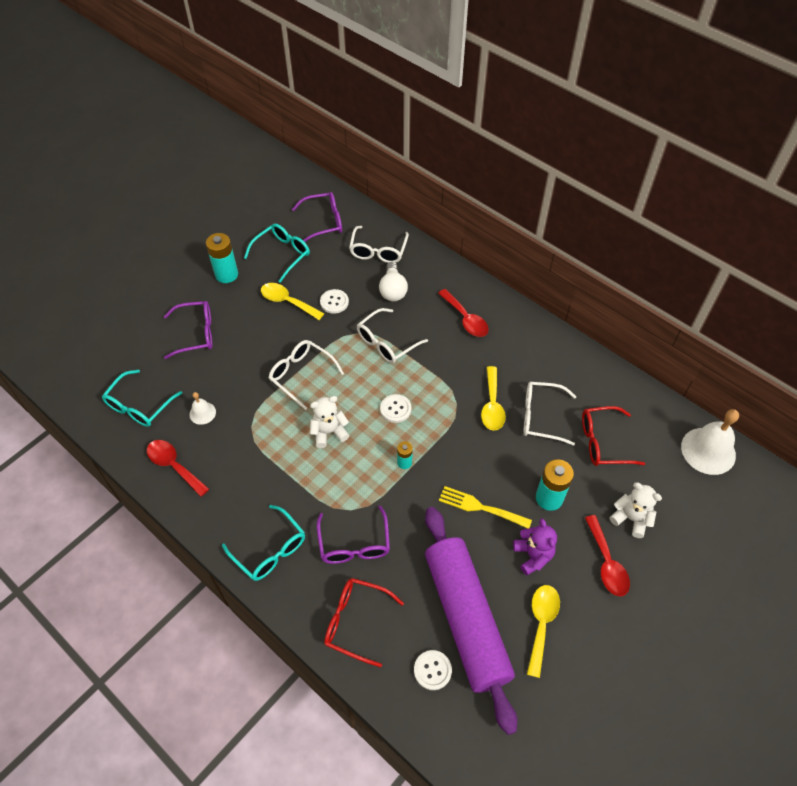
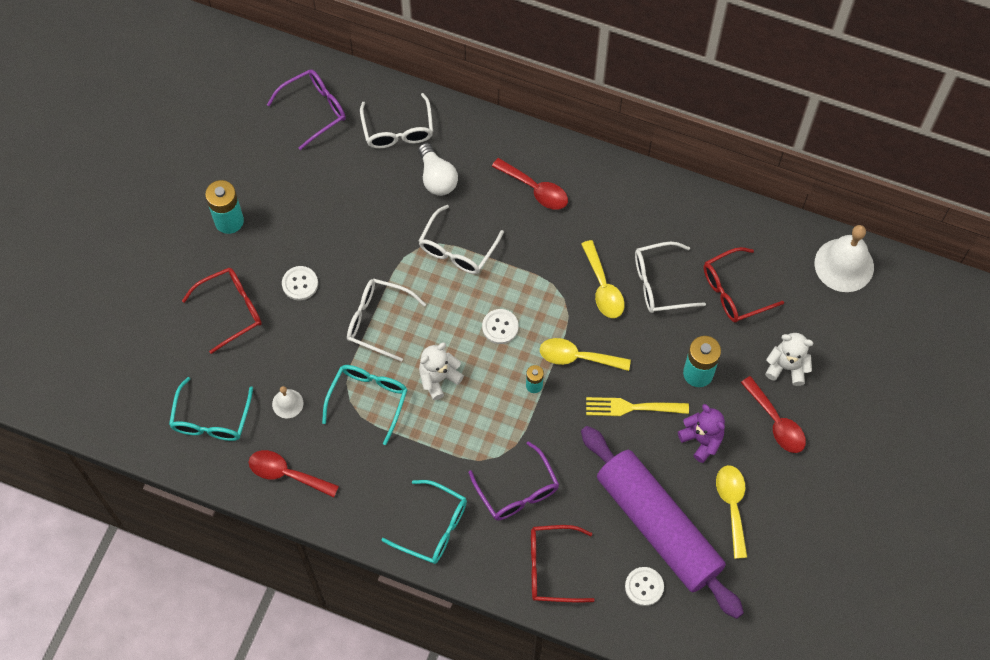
camera: 20 degrees left, 10 degrees up
(196, 333) = (231, 310): purple glasses -> red glasses
(282, 254) = (284, 171): turquoise glasses -> turquoise glasses (368, 399)
(287, 301) = (319, 233): yellow spoon -> yellow spoon (577, 357)
(334, 302) = (375, 216): white button -> white button (300, 284)

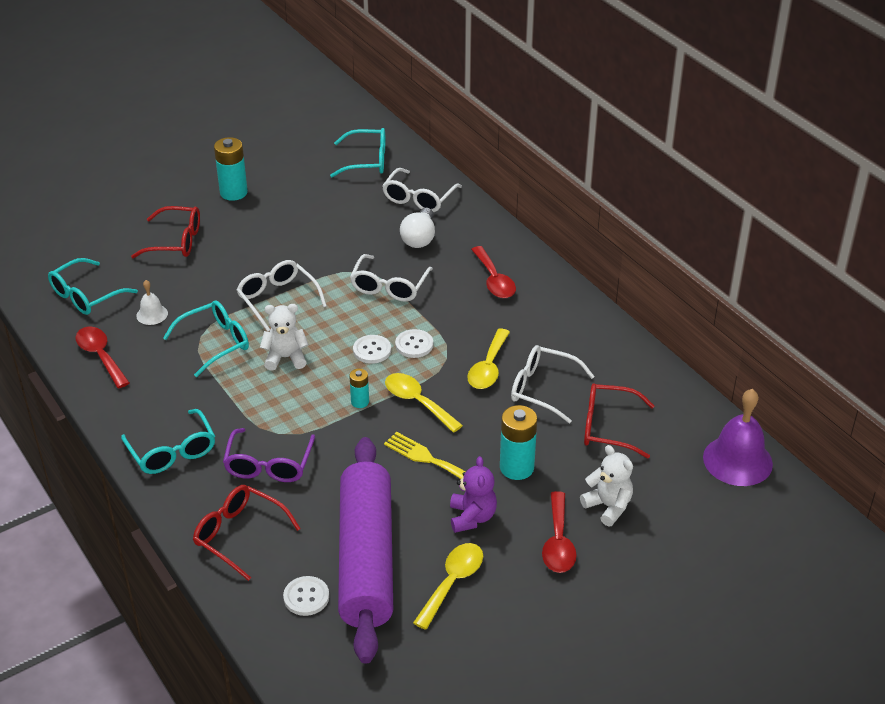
camera: 35 degrees right, 25 degrees down
(300, 284) = (243, 250): white button -> white button (414, 345)
(314, 109) = (367, 161): purple glasses -> turquoise glasses
(457, 249) = (389, 286): white glasses -> white glasses turned 45 degrees counterclockwise
(844, 265) = (737, 460): white bell -> purple bell

